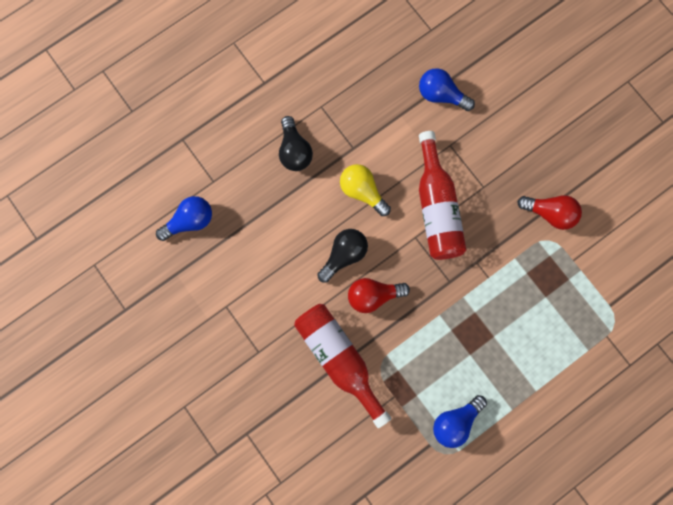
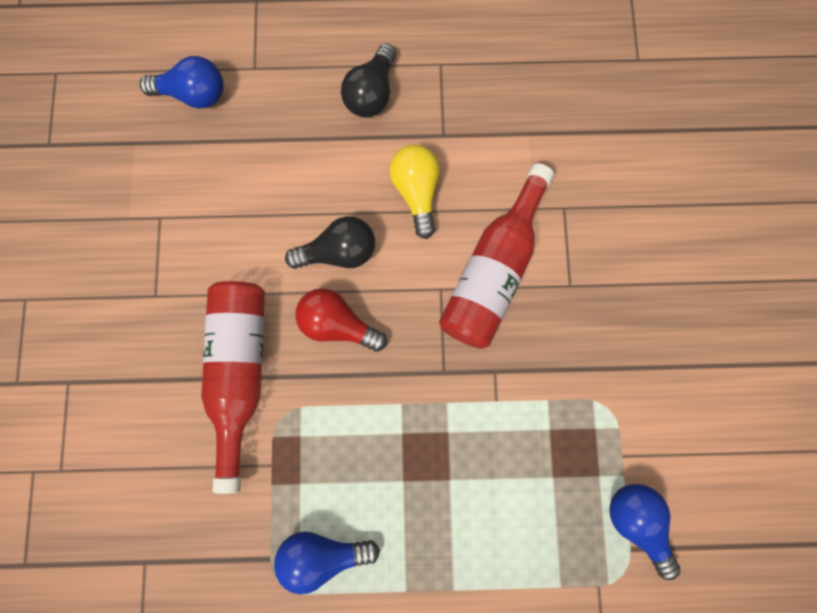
camera: 35 degrees right, 0 degrees up
(441, 95) = (596, 142): blue light bulb -> blue light bulb (636, 521)
(550, 213) = (633, 375): red light bulb -> none

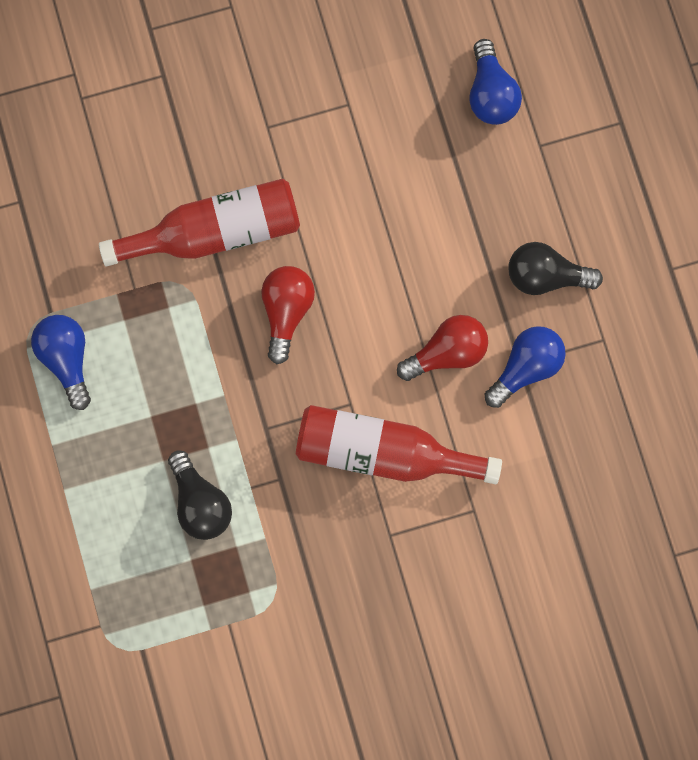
camera: 75 degrees right, 0 degrees up
(338, 252) = (361, 291): black light bulb -> black light bulb (200, 502)
(416, 192) = (447, 353): yellow light bulb -> red light bulb
(636, 521) = (169, 650): blue light bulb -> blue light bulb (526, 368)

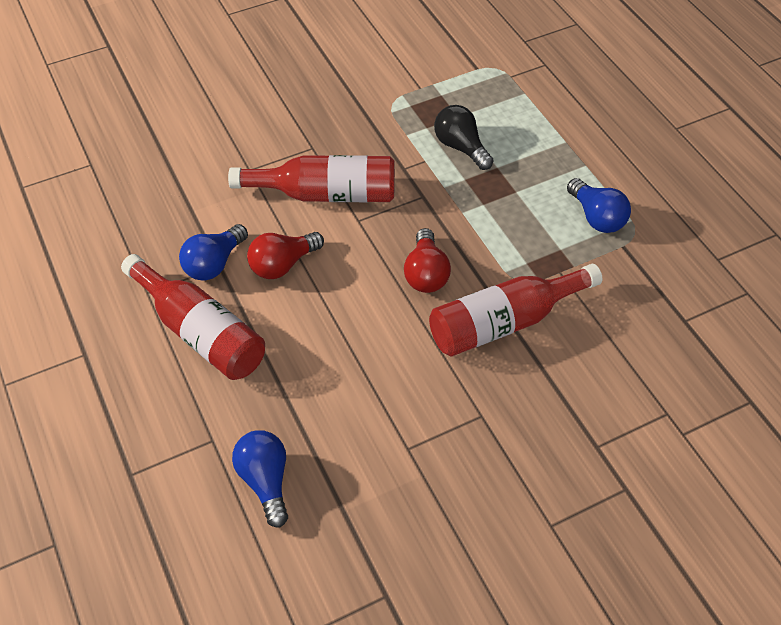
camera: 170 degrees right, 25 degrees down
(546, 276) = (200, 332): black light bulb -> red bottle

